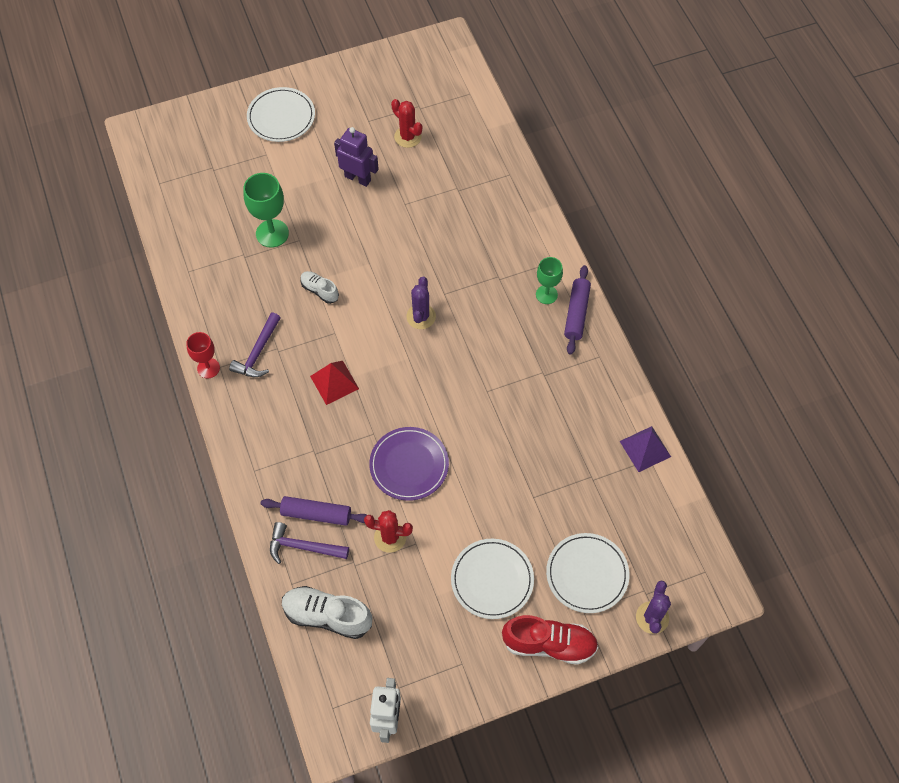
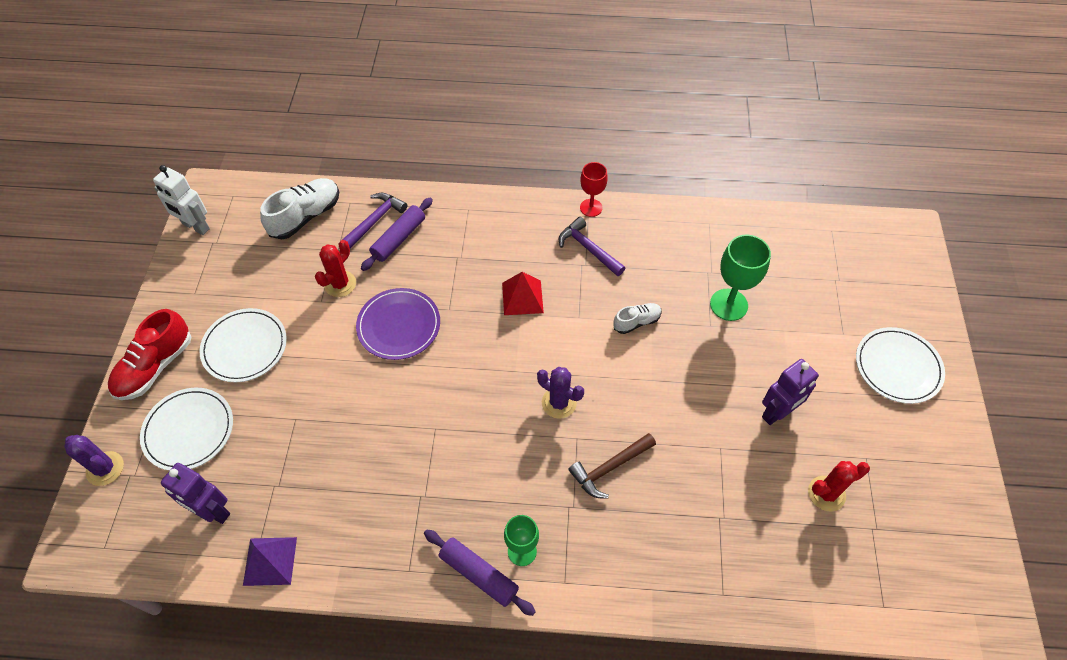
camera: 115 degrees right, 5 degrees down
(457, 265) = (609, 468): none -> brown hammer
(635, 511) = (212, 511): none -> purple robot

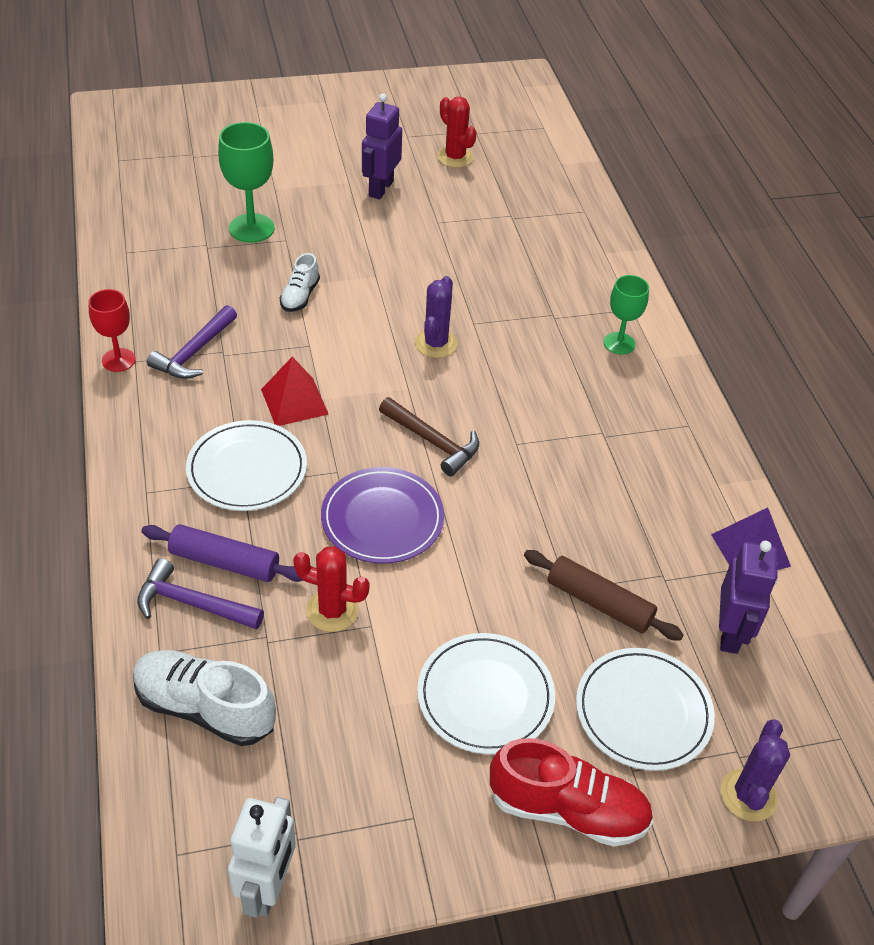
camera: 110 degrees left, 10 degrees down
(276, 434) = (599, 603): none -> brown rolling pin
(479, 574) = (660, 370): purple rolling pin -> none
(609, 468) = (497, 294): brown hammer -> brown hammer (433, 442)
(636, 322) = (300, 296): white shoe -> white shoe turned 120 degrees counterclockwise
(777, 413) = (380, 188): purple robot -> purple robot turned 105 degrees counterclockwise
(897, 367) = (296, 118): white plate -> white plate (247, 469)

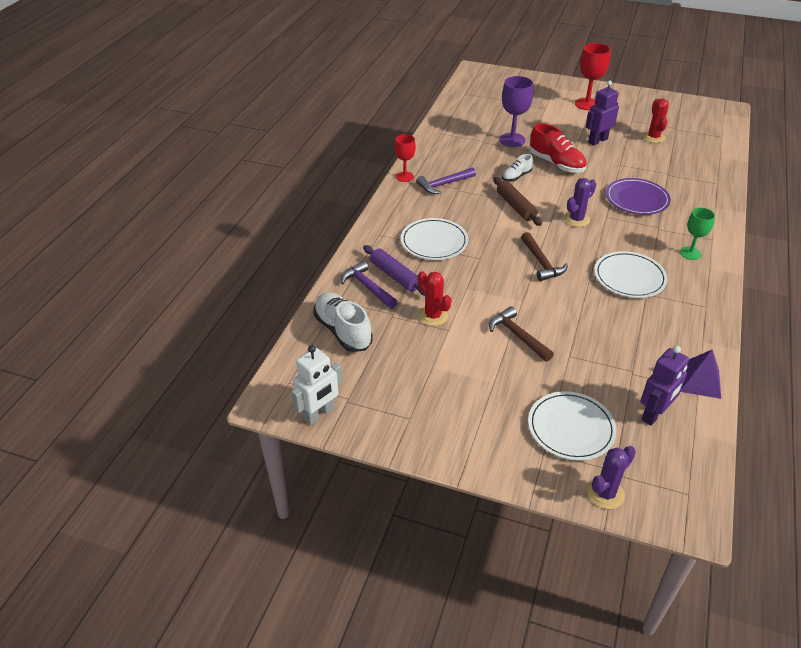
camera: 35 degrees right, 5 degrees down
(251, 228) = (512, 140): green goblet -> purple goblet
(294, 401) = (479, 221): red pyramid -> none
(324, 125) = (587, 104): none -> red goblet
(382, 518) = (488, 286): purple plate -> purple plate (637, 199)
(478, 588) = (517, 336): none -> brown hammer
(485, 696) = (486, 384): white plate -> white plate (629, 277)
(567, 809) = (493, 452): red shoe -> red shoe (556, 164)
(599, 603) = (583, 369): brown rolling pin -> brown rolling pin (515, 207)

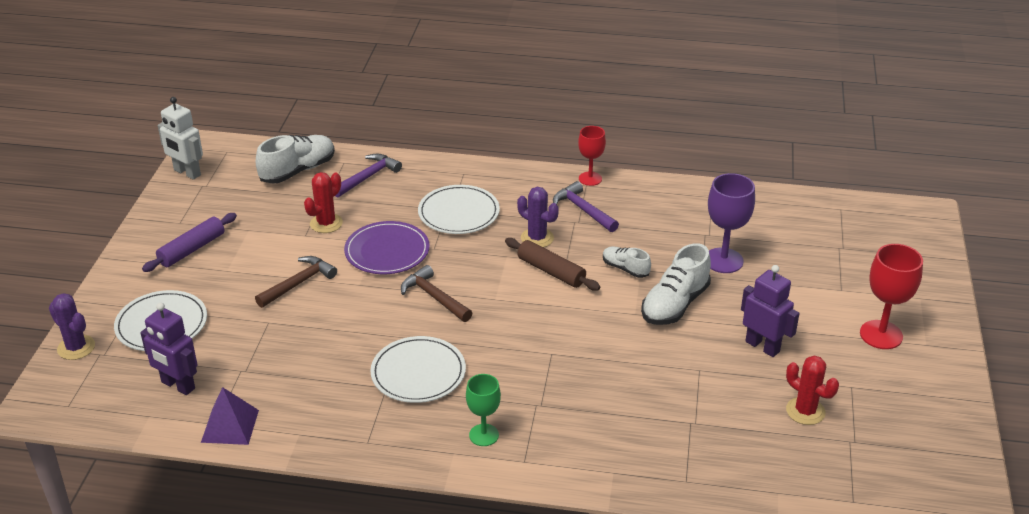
camera: 80 degrees right, 5 degrees down
(395, 276) = (390, 192): purple rolling pin -> purple rolling pin (192, 249)
(515, 207) = (551, 271): brown rolling pin -> brown rolling pin turned 75 degrees clockwise
(541, 263) = (434, 297): brown hammer -> brown hammer turned 75 degrees clockwise
(556, 164) = (675, 304): red shoe -> white shoe
(576, 219) = (536, 325): purple cactus -> purple cactus (537, 238)
(637, 199) = (607, 385): purple plate -> purple plate (387, 251)
(653, 137) = (805, 411): red cactus -> red cactus turned 60 degrees clockwise

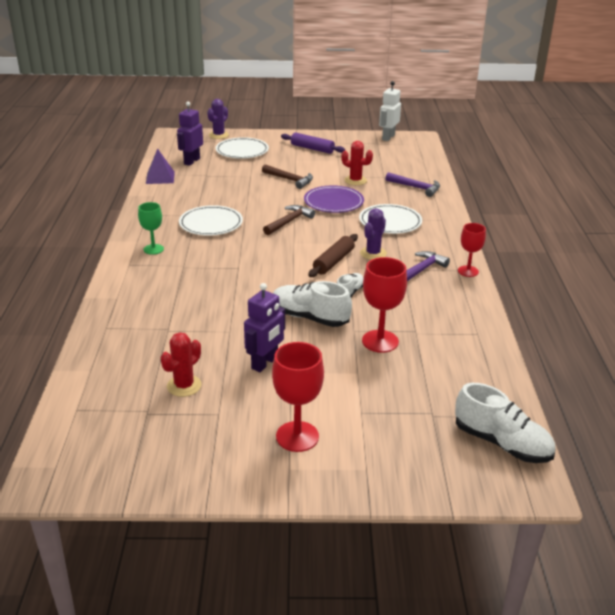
camera: 80 degrees right, 5 degrees down
(298, 171) = (409, 166): white shoe -> white shoe (502, 443)
(723, 260) = (380, 341): purple goblet -> red goblet

